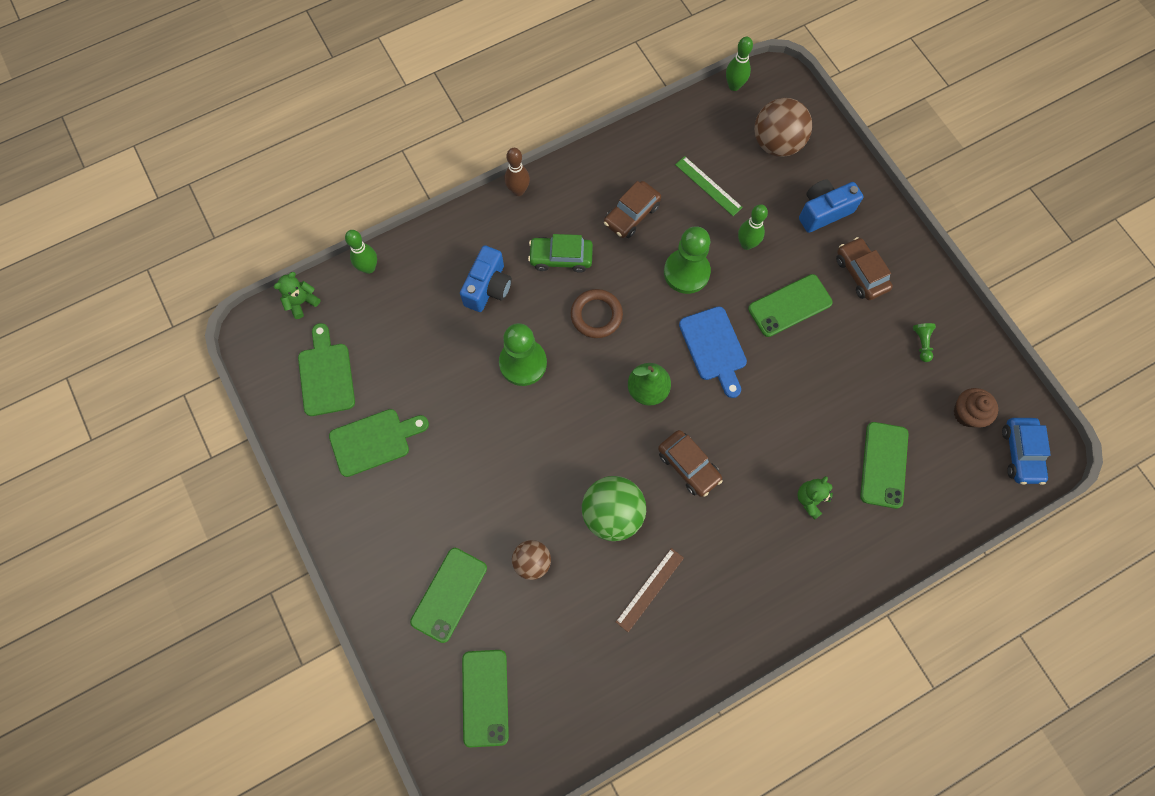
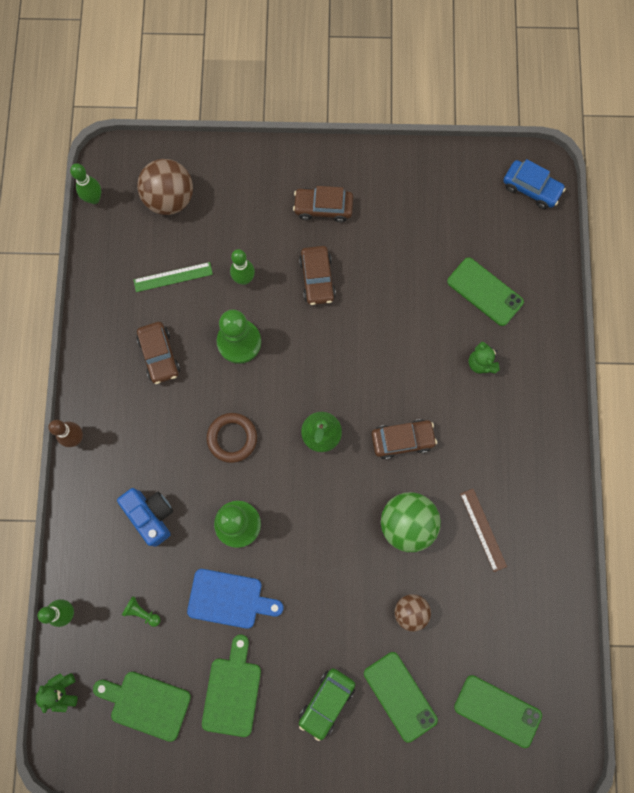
camera: 60 degrees left, 5 degrees up
(561, 257) = (161, 437): green car -> green car (326, 702)
(714, 347) = (317, 360): blue cutting board -> blue cutting board (229, 599)
(789, 305) = (317, 279): green phone -> brown car
(823, 211) = (253, 201): blue camera -> none
(921, 343) = (407, 201): green pawn -> green pawn (142, 612)
(967, 413) = (480, 205): brown cupcake -> none

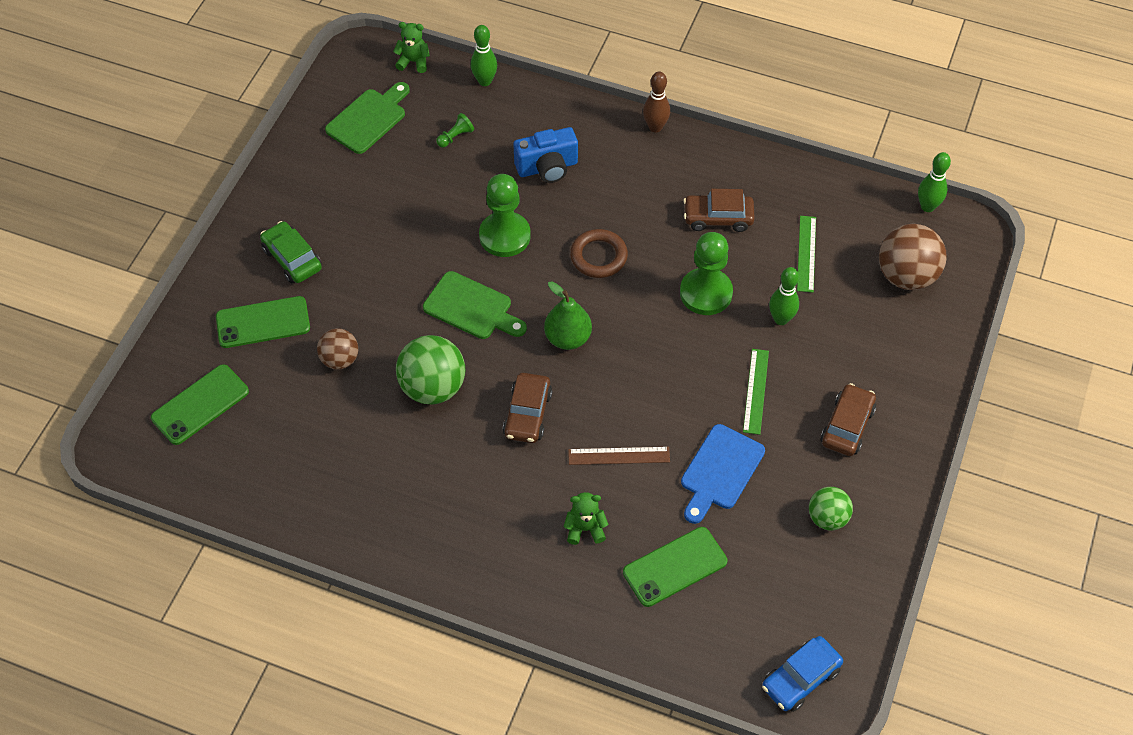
camera: 110 degrees right, 20 degrees down
(229, 599) = (433, 208): blue cutting board -> blue cutting board (720, 471)
(232, 691) = (344, 186): green cutting board -> green cutting board (471, 307)
(317, 279) = (755, 391): brown car -> green ruler
(404, 202) = (827, 518): none -> green ball
(483, 529) = (391, 459): brown ruler -> brown ruler (619, 455)

